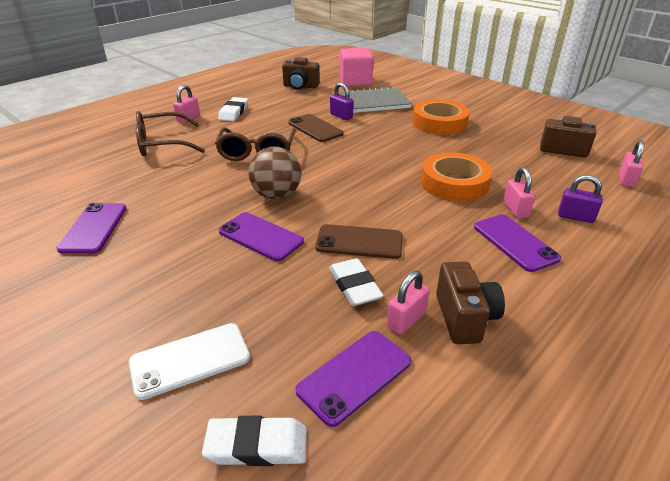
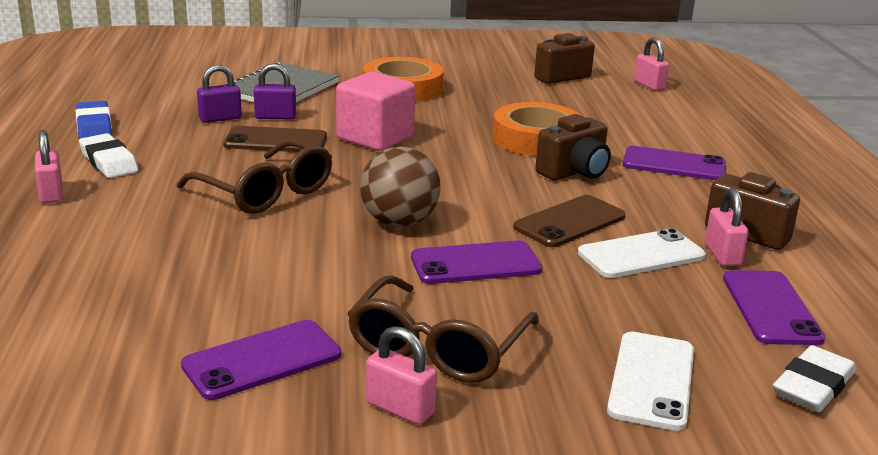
camera: 50 degrees left, 10 degrees down
(94, 228) = (262, 360): purple phone -> purple phone turned 75 degrees counterclockwise
(162, 144) = (96, 238): brown glasses -> brown glasses (437, 348)
(262, 94) = (94, 126): none -> blue eraser
(300, 86) = (131, 100): brown camera -> brown camera (574, 172)
(354, 286) = (641, 255): white eraser -> white phone
(355, 82) = (198, 72): pink cube -> pink cube (375, 138)
(515, 210) = (625, 140): pink padlock -> pink padlock (400, 408)
(575, 217) = (672, 127): purple padlock -> purple padlock (220, 118)

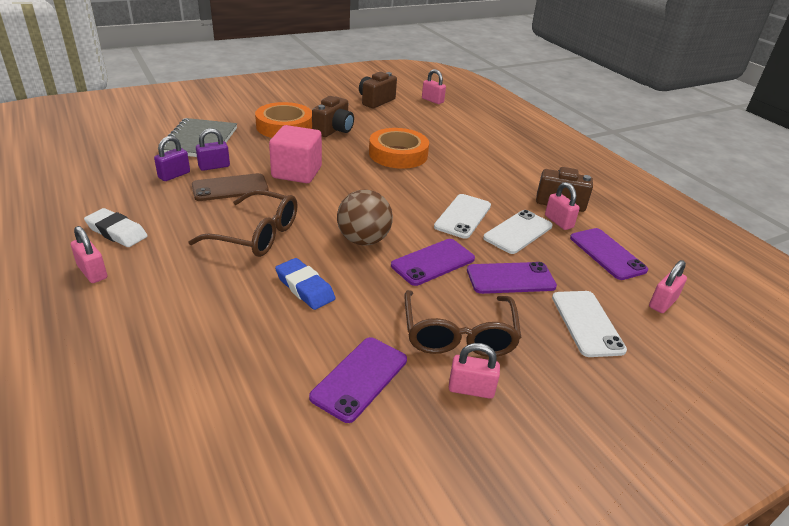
camera: 25 degrees left, 10 degrees up
(94, 126) = (79, 200): blue eraser -> blue eraser (305, 287)
(569, 222) = (463, 216): brown phone -> white phone
(574, 172) = (438, 176): brown camera -> brown camera (334, 130)
(674, 165) = (488, 160): purple phone -> purple phone (510, 278)
(812, 386) = (662, 303): white eraser -> pink padlock

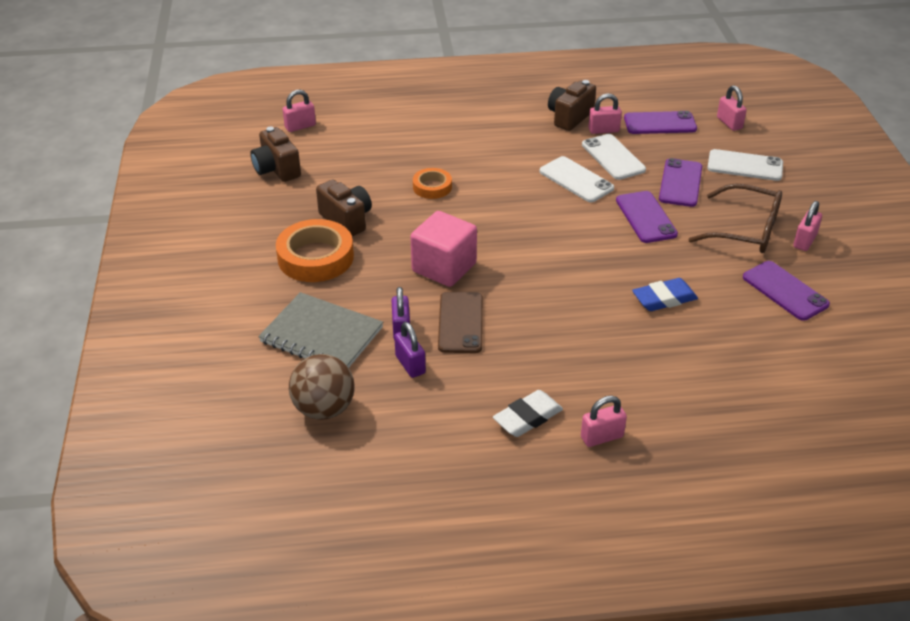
camera: 65 degrees left, 5 degrees up
(257, 235) = (567, 316): brown glasses -> none
(363, 240) = (598, 249): brown ball -> brown ball (324, 409)
(398, 154) = (432, 187): orange tape -> orange tape, size x0.56

